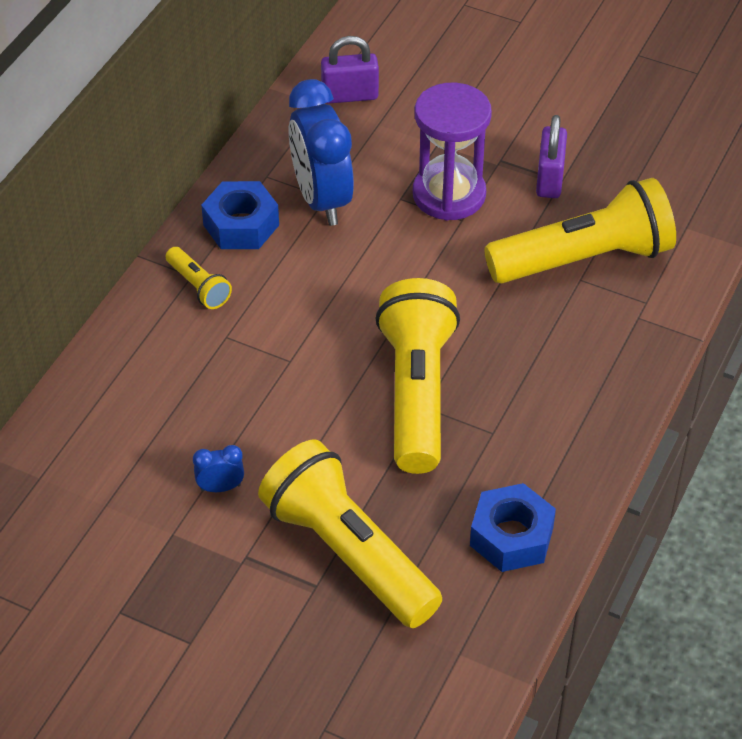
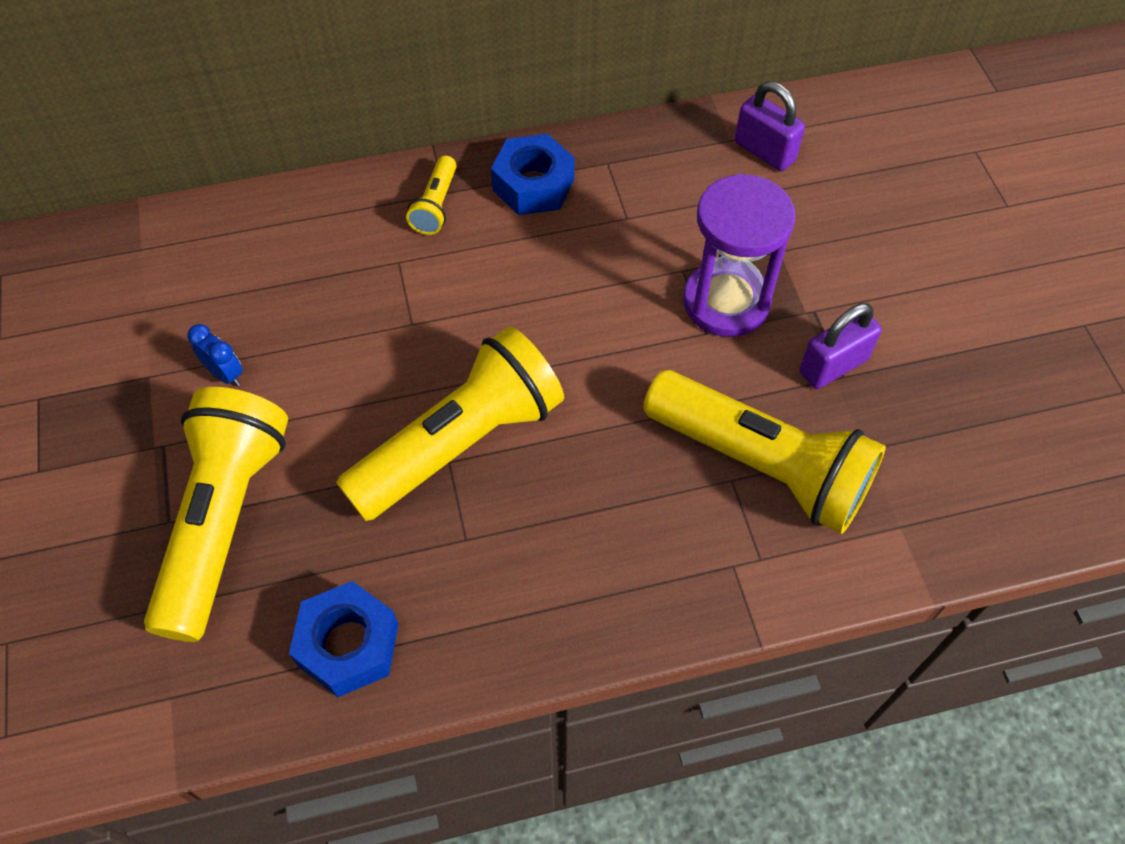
camera: 50 degrees right, 10 degrees up
(322, 199) = (620, 217): blue clock -> none

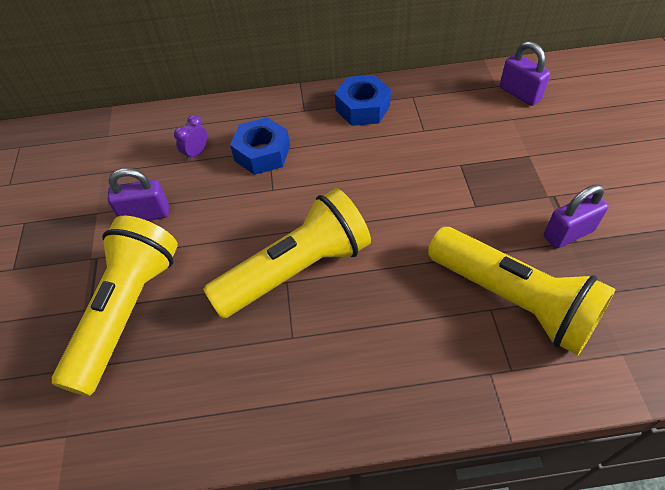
camera: 10 degrees right, 5 degrees down
(225, 374) = (145, 214): blue clock -> purple padlock
(287, 271) = (196, 153): none -> purple clock
(348, 645) = (197, 408): blue nut -> blue nut (262, 153)
(436, 206) = (297, 118): yellow flashlight -> none
(726, 302) = (490, 186): purple hourglass -> none

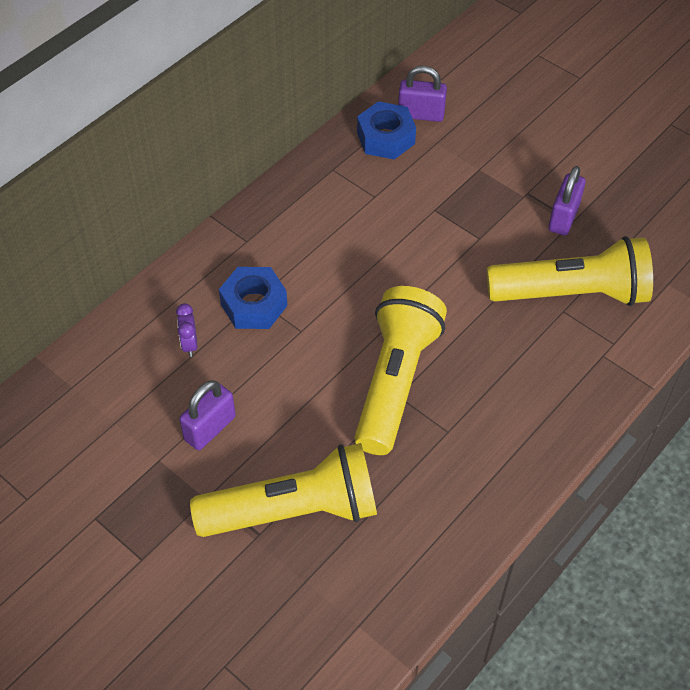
camera: 45 degrees left, 0 degrees up
(127, 311) = (294, 510): yellow flashlight -> yellow flashlight turned 105 degrees clockwise
(362, 108) = (299, 206): blue nut -> blue nut (386, 138)

